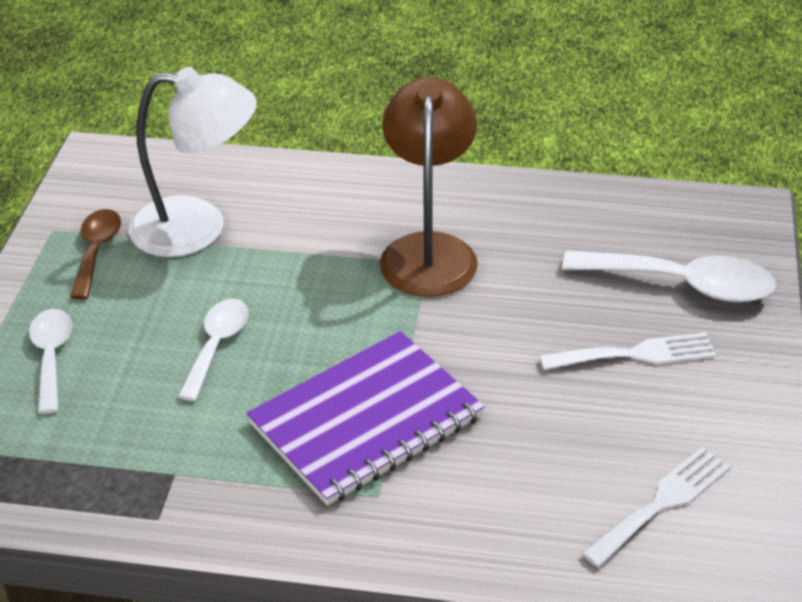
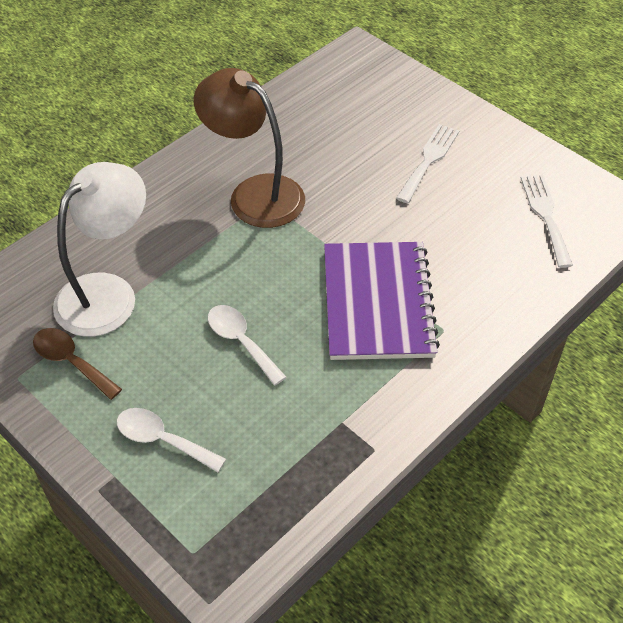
camera: 55 degrees left, 10 degrees up
(683, 284) = (392, 110): white spoon -> none

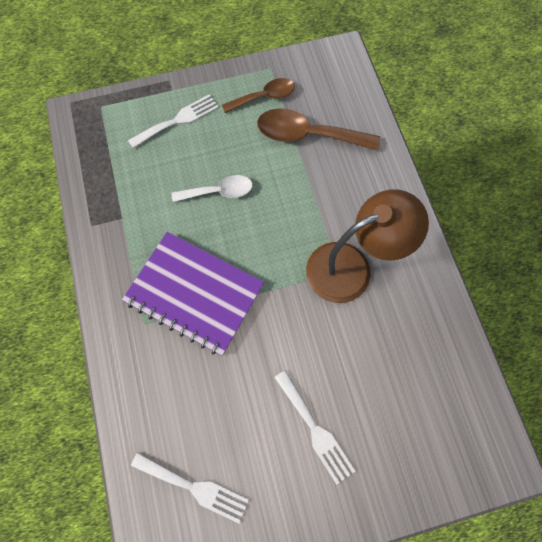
camera: 120 degrees right, 20 degrees up
(108, 293) = (308, 135): white lamp -> brown spoon
(162, 440) = (178, 120): white spoon -> white fork

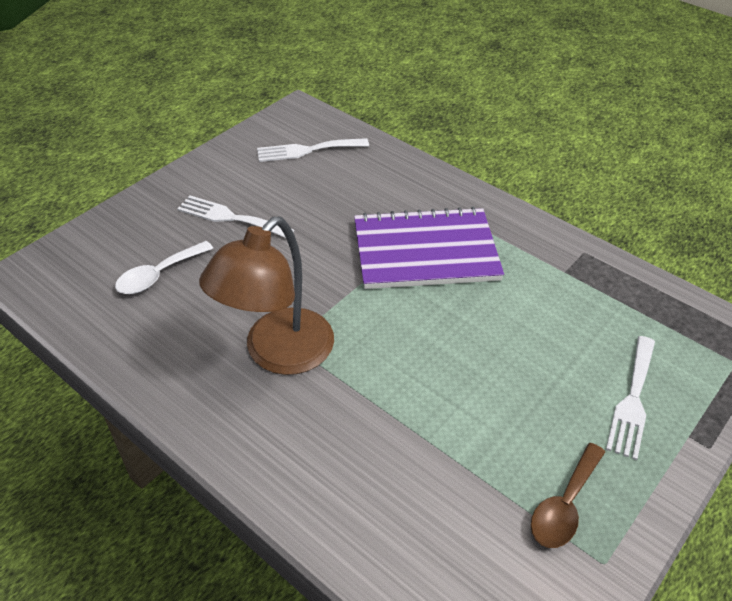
camera: 145 degrees right, 25 degrees down
(219, 192) = (495, 348): white spoon -> white spoon (158, 275)
(308, 135) = (453, 484): brown spoon -> none

